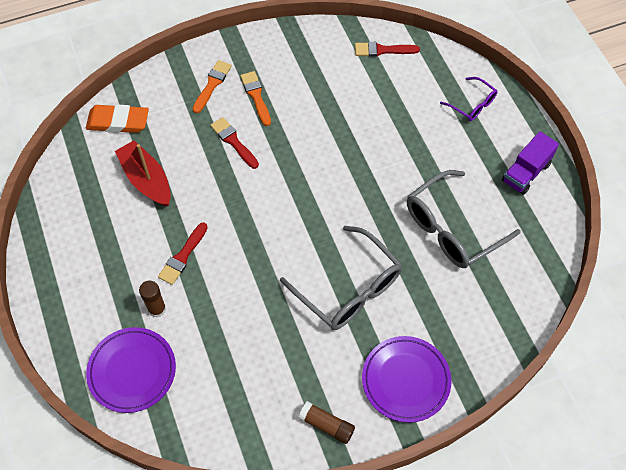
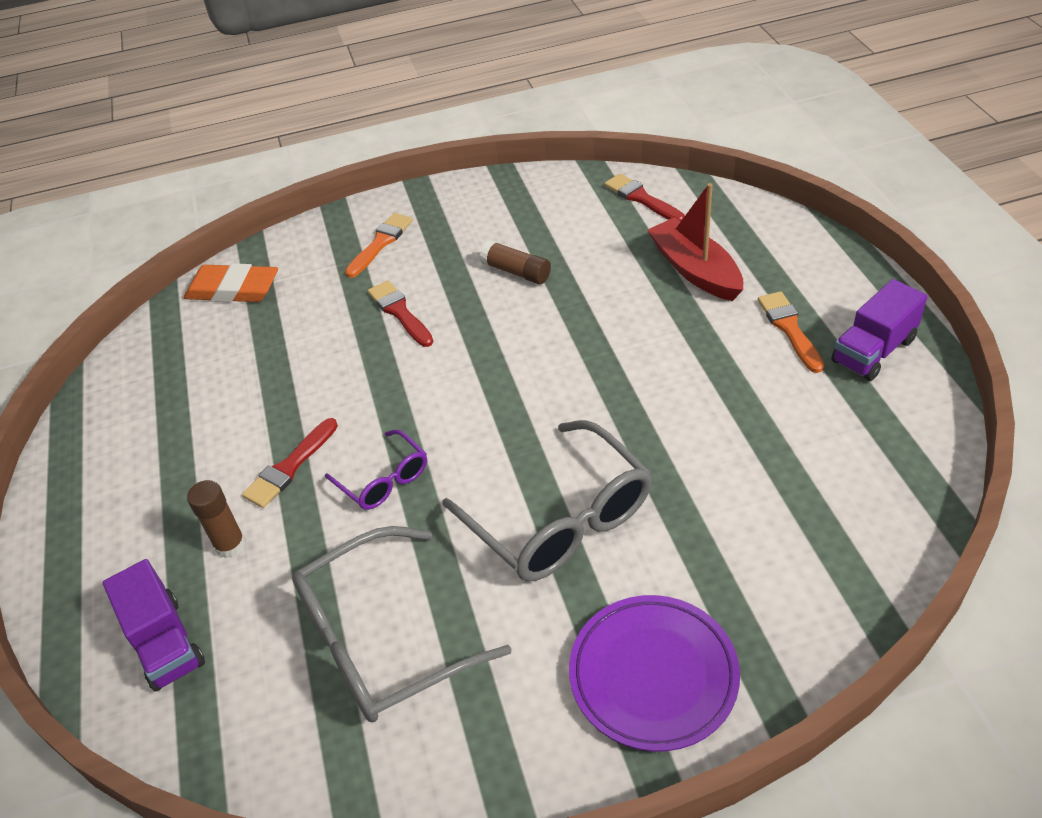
camera: 10 degrees right, 15 degrees down
(132, 371) = (165, 643): purple plate -> purple truck
(146, 180) = (257, 362): red boat -> red boat (695, 270)
(256, 96) = (443, 256): orange brush -> orange brush (789, 328)
(326, 425) = (496, 751): brown glue stick -> brown glue stick (516, 272)
(382, 50) = (641, 198): red brush -> red brush turned 45 degrees clockwise
(451, 229) = (745, 431): grey glasses -> grey glasses (381, 641)
(472, 105) = (781, 262): purple glasses -> purple glasses (384, 480)

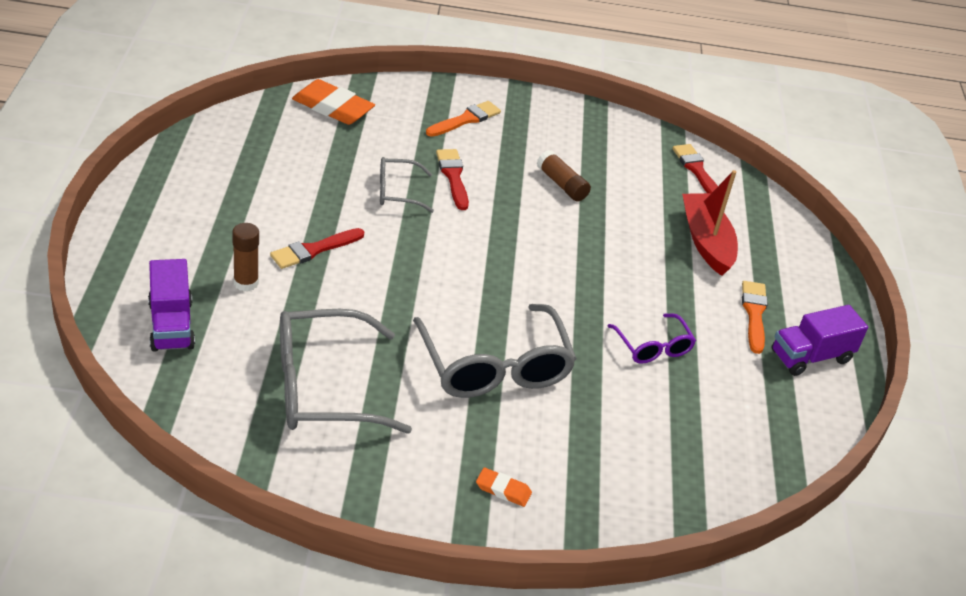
camera: 10 degrees right, 5 degrees down
(348, 356) = (397, 192): none -> grey glasses
(384, 480) = (379, 287): purple glasses -> purple glasses (653, 347)
(653, 675) = (503, 490): purple plate -> orange eraser

